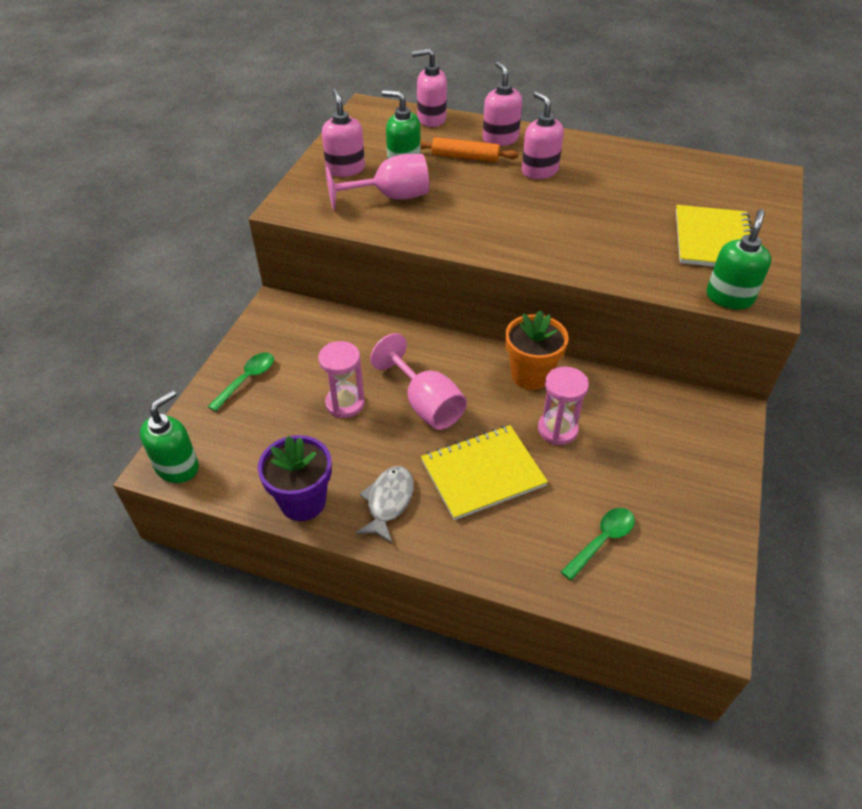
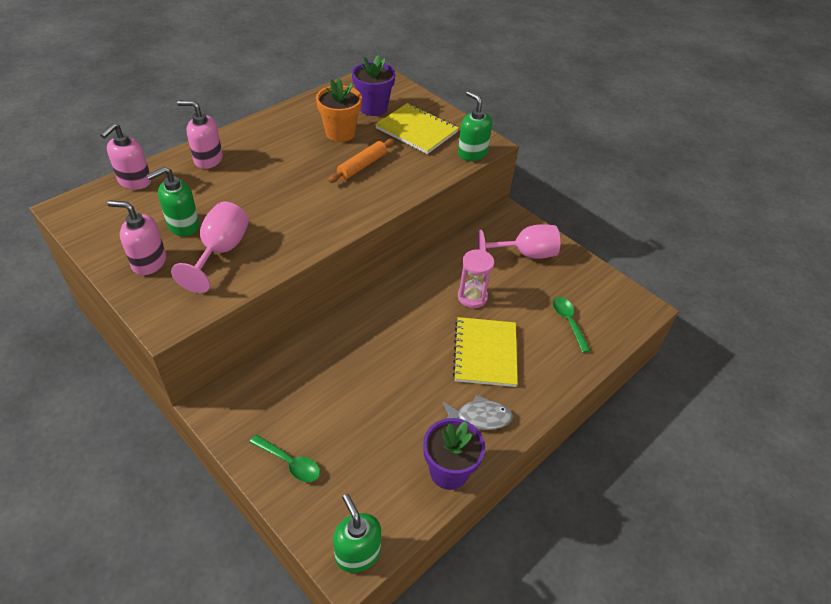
camera: 65 degrees left, 0 degrees up
(247, 380) = (290, 463): green spoon -> green spoon turned 150 degrees clockwise
(345, 403) = (367, 404): pink hourglass -> none
(388, 502) = (479, 417): grey fish -> grey fish turned 135 degrees clockwise
(426, 404) = (403, 355): pink goblet -> pink goblet (525, 254)
(465, 157) = (211, 188): orange rolling pin -> orange rolling pin (362, 166)
(531, 375) = (416, 285): orange flower pot -> orange flower pot (340, 133)
(539, 171) = (270, 161): pink soap dispenser -> none
(708, 196) = (373, 108): none -> purple flower pot

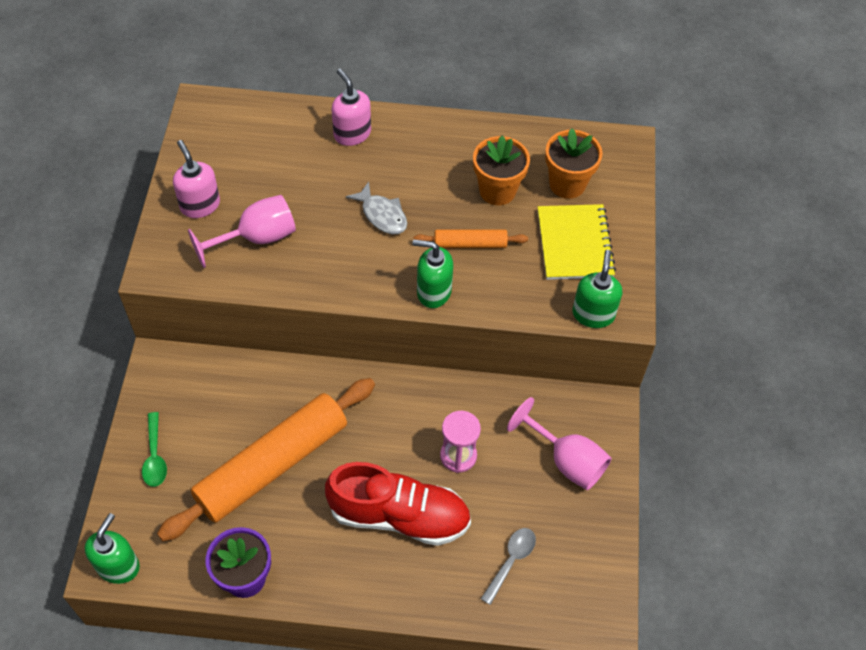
camera: 50 degrees right, 10 degrees up
(134, 181) = (273, 114): pink soap dispenser -> none
(183, 225) = (259, 189): green soap dispenser -> green soap dispenser (433, 292)
(373, 108) = (567, 184): purple flower pot -> orange flower pot
(376, 395) = (272, 464): none -> orange rolling pin
(479, 417) = (322, 562): grey fish -> grey fish (382, 215)
(485, 353) = (399, 516): yellow notebook -> red shoe
(568, 322) = (511, 561): green spoon -> grey spoon

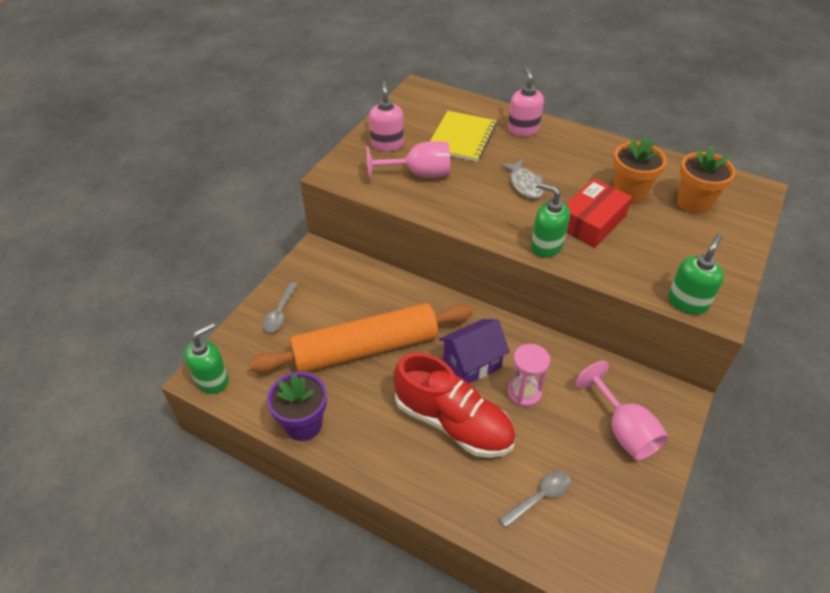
camera: 25 degrees right, 10 degrees down
(155, 456) = (280, 313): green spoon -> grey spoon
(393, 441) = (472, 363): none -> purple house
(470, 244) = (591, 222): orange rolling pin -> red box
(574, 243) = (686, 246): yellow notebook -> yellow notebook (461, 138)

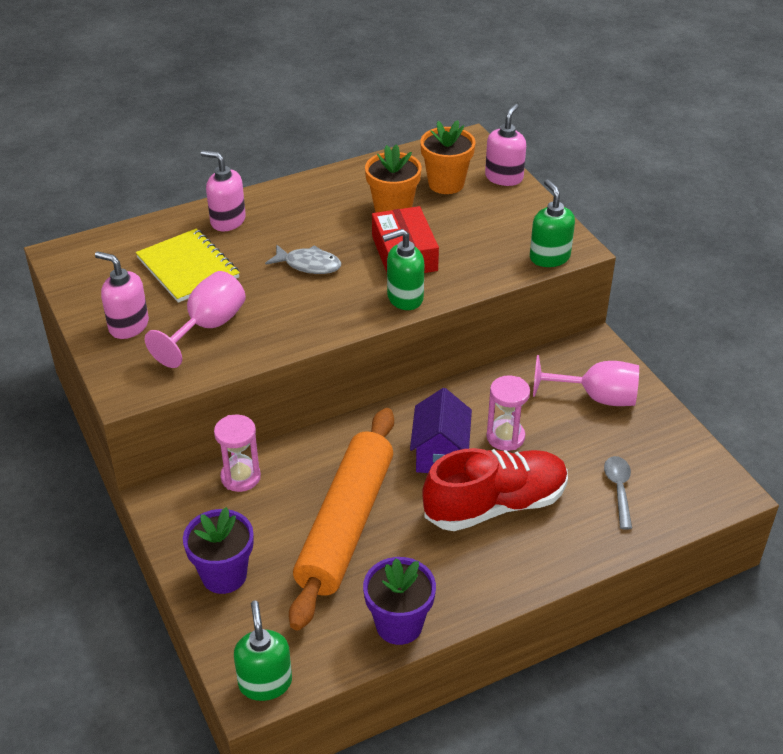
camera: 55 degrees left, 5 degrees down
(280, 313) = (224, 575): grey spoon -> purple flower pot
(362, 275) = (240, 477): none -> pink hourglass
(745, 229) = (504, 177): none -> pink soap dispenser

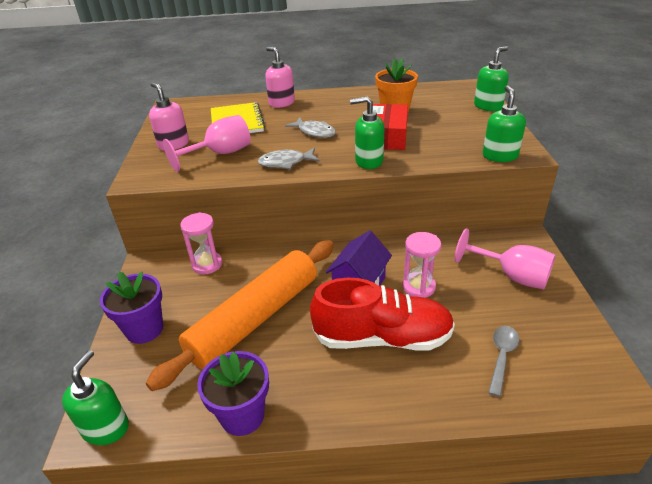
camera: 25 degrees right, 5 degrees down
(304, 322) = (285, 163): none -> grey fish
(446, 184) = (442, 104): orange flower pot -> none
(504, 177) = (488, 106): pink soap dispenser -> green soap dispenser

